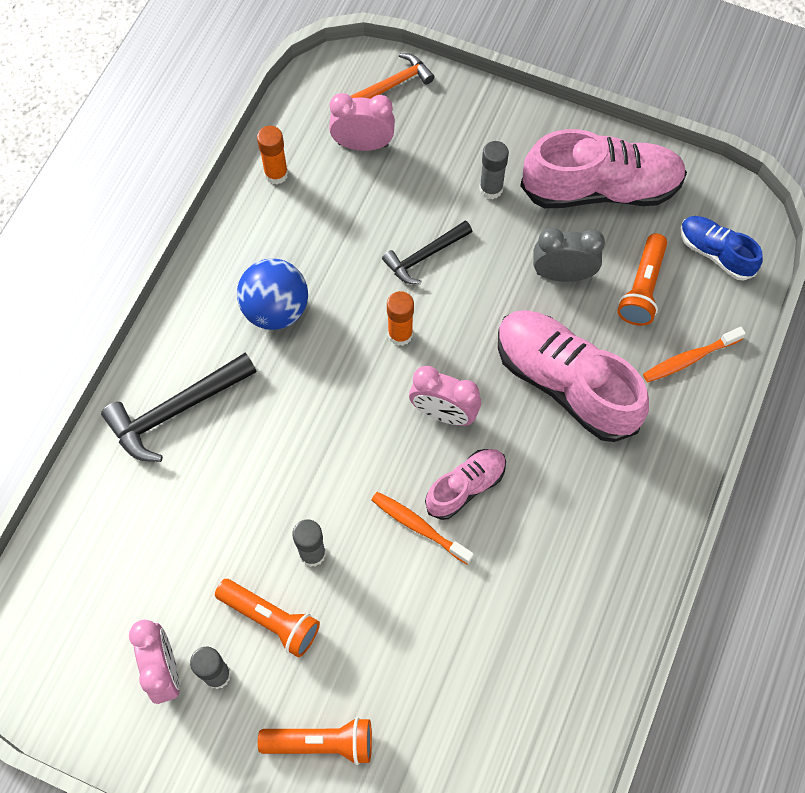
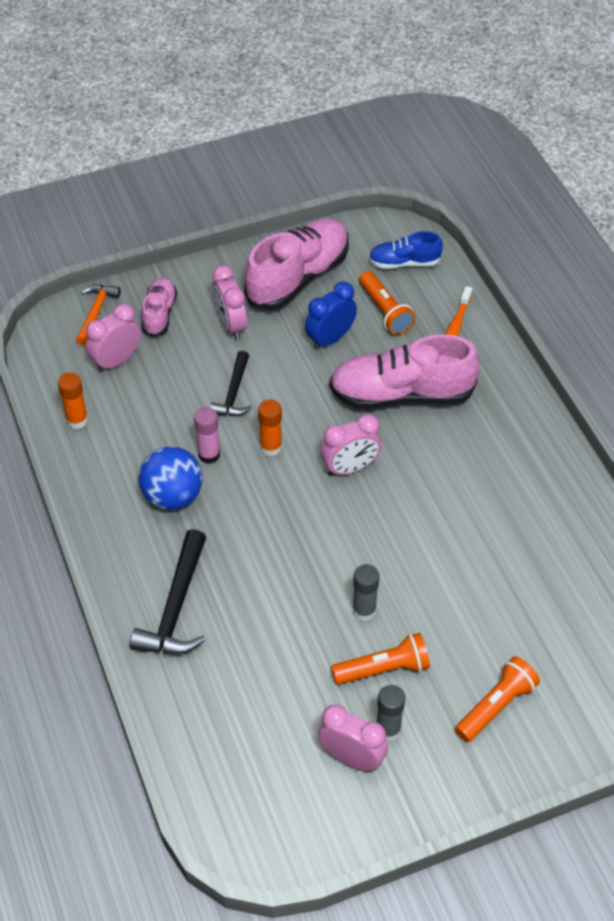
camera: 45 degrees left, 15 degrees down
(343, 297) = (209, 455): none -> pink glue stick
(418, 526) = (409, 540): orange toothbrush -> none
(465, 487) = (411, 496): pink shoe -> pink shoe (159, 314)
(491, 189) = (230, 326): grey glue stick -> pink clock
(562, 274) = (330, 339): grey clock -> blue clock

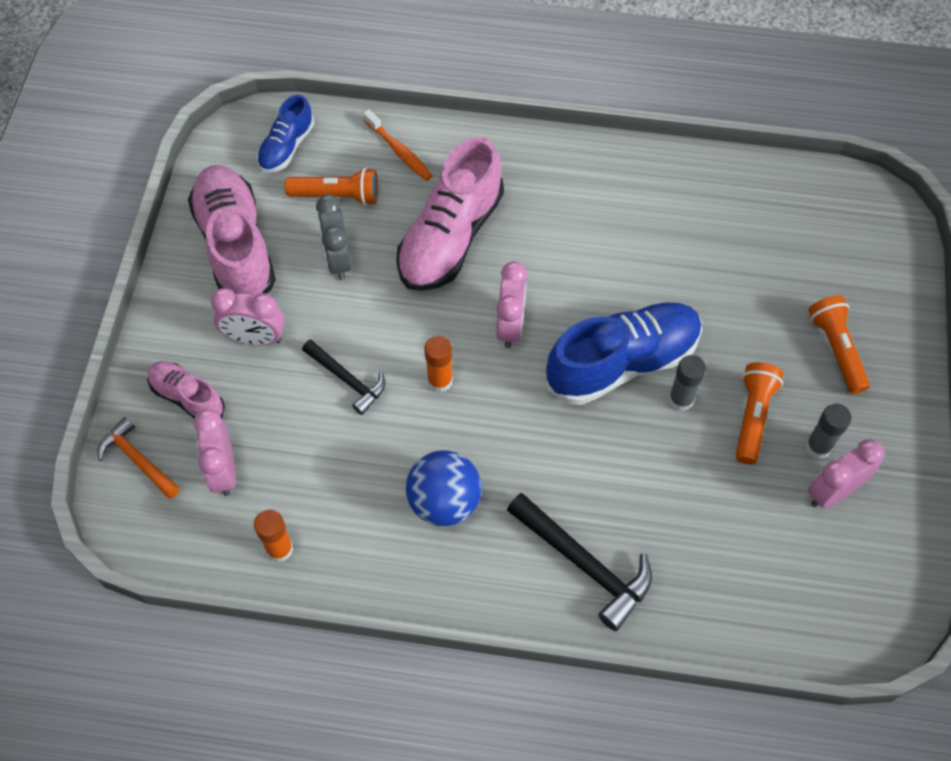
camera: 60 degrees left, 10 degrees up
(209, 455) = (412, 442): pink glue stick -> none
(330, 339) = (338, 259): blue clock -> grey clock
(370, 556) = (622, 363): none -> blue shoe

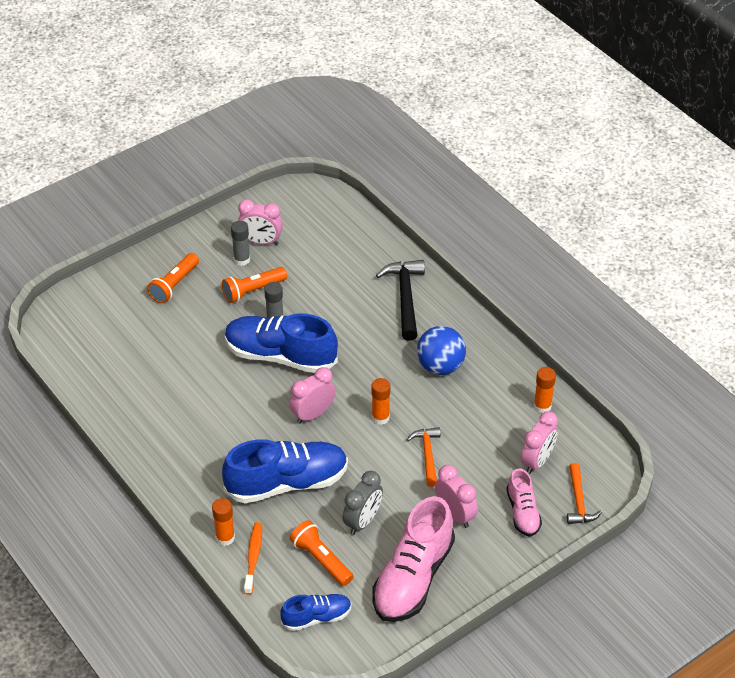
camera: 135 degrees left, 15 degrees down
(347, 380) = (427, 455): black hammer -> orange hammer
(444, 147) = (225, 538): none -> orange glue stick
(450, 237) = (287, 483): pink shoe -> blue shoe

